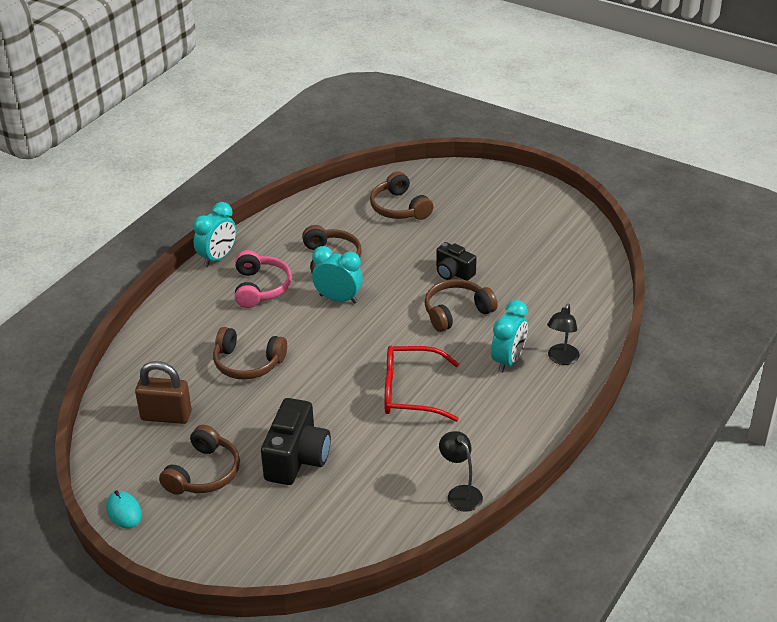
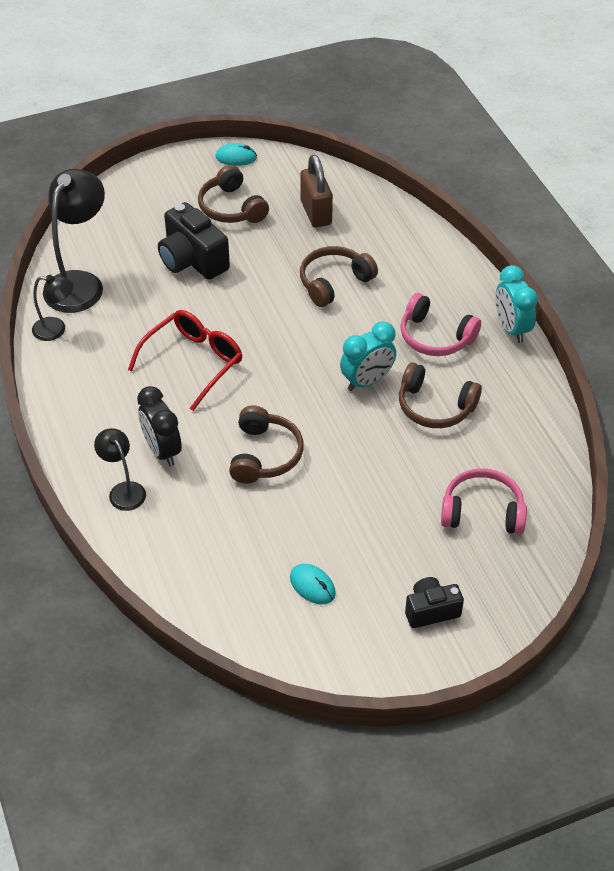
camera: 125 degrees right, 10 degrees up
(166, 416) = (316, 213): brown padlock -> brown padlock turned 60 degrees counterclockwise
(393, 514) = (79, 283): none -> black lamp
(399, 208) = (482, 511): brown headphones -> pink headphones
(453, 273) = (326, 489): black camera -> black camera (431, 610)
(508, 360) = (162, 450): turquoise clock -> black clock
(530, 245) = (312, 585): none -> turquoise mouse

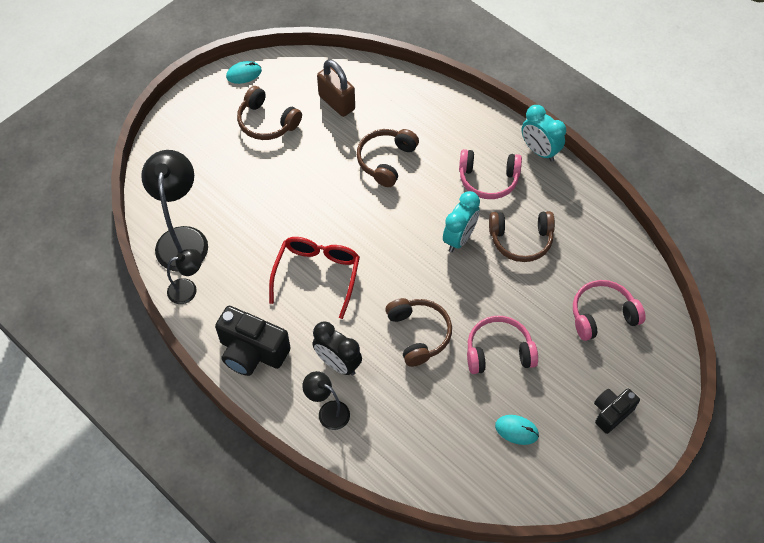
camera: 25 degrees left, 10 degrees up
(192, 260) = (263, 182): black camera -> black camera (252, 352)
(341, 503) = (498, 351): none -> pink headphones

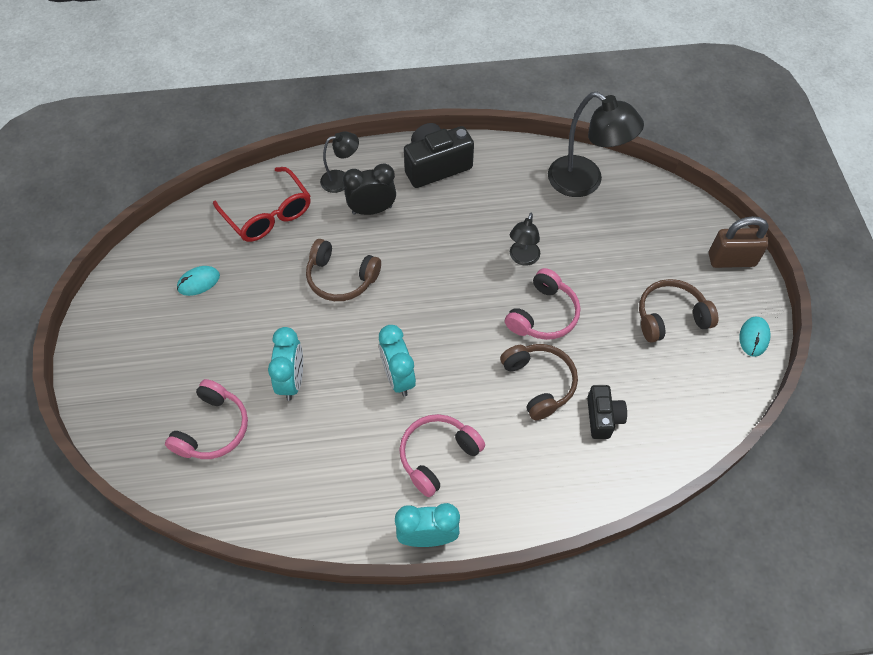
camera: 130 degrees right, 0 degrees up
(188, 289) = (530, 160): black lamp -> black lamp (522, 258)
(317, 275) = (463, 247): red glasses -> red glasses (268, 214)
(337, 103) = (650, 392): brown padlock -> brown padlock (731, 260)
(498, 351) = (268, 321): pink headphones -> pink headphones (543, 315)
(521, 240) = (347, 427): brown headphones -> none
(524, 298) = (292, 380): none -> turquoise clock
(611, 413) = (136, 358): black camera -> black camera (603, 418)

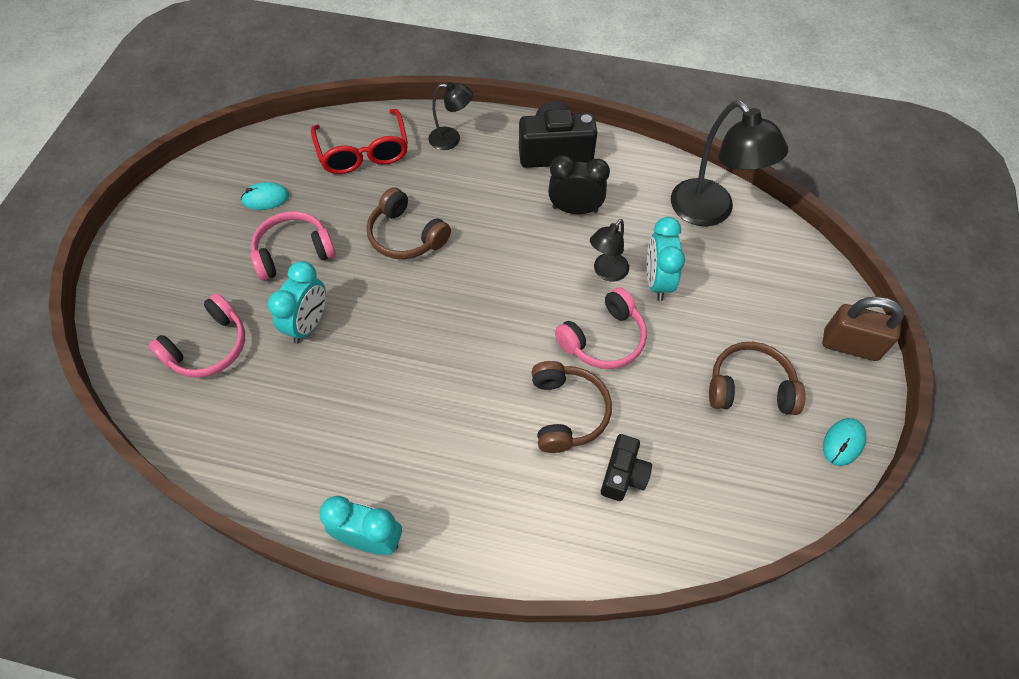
camera: 20 degrees right, 0 degrees up
(372, 210) = (469, 177): black clock -> black clock (575, 209)
(398, 377) = (417, 356): turquoise clock -> turquoise clock (657, 281)
(437, 456) = (421, 454): pink headphones -> pink headphones (293, 252)

